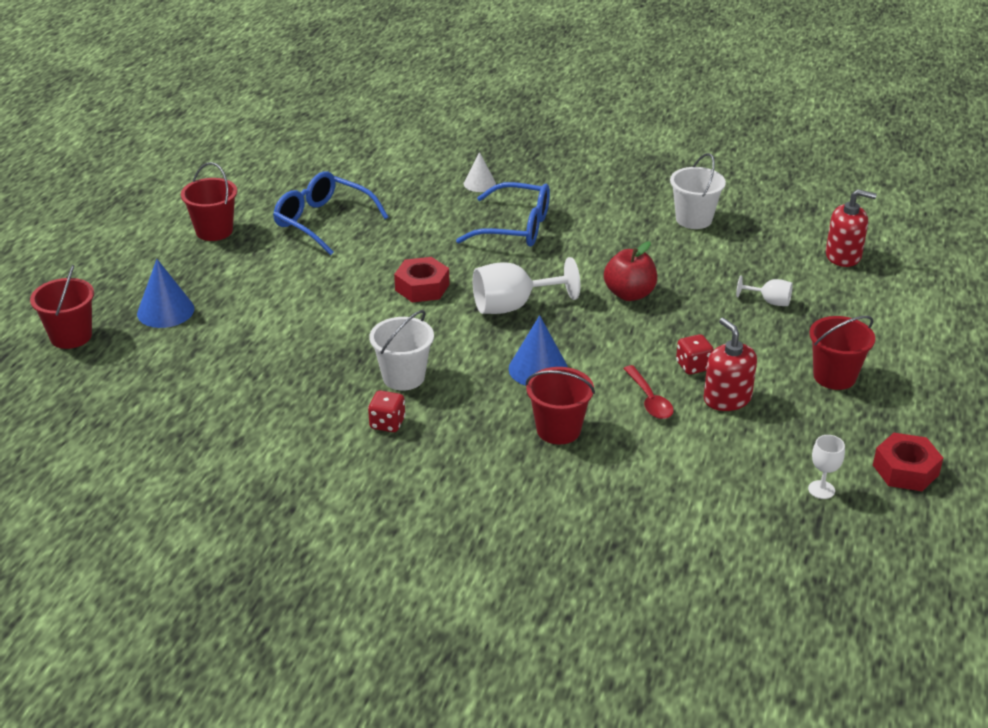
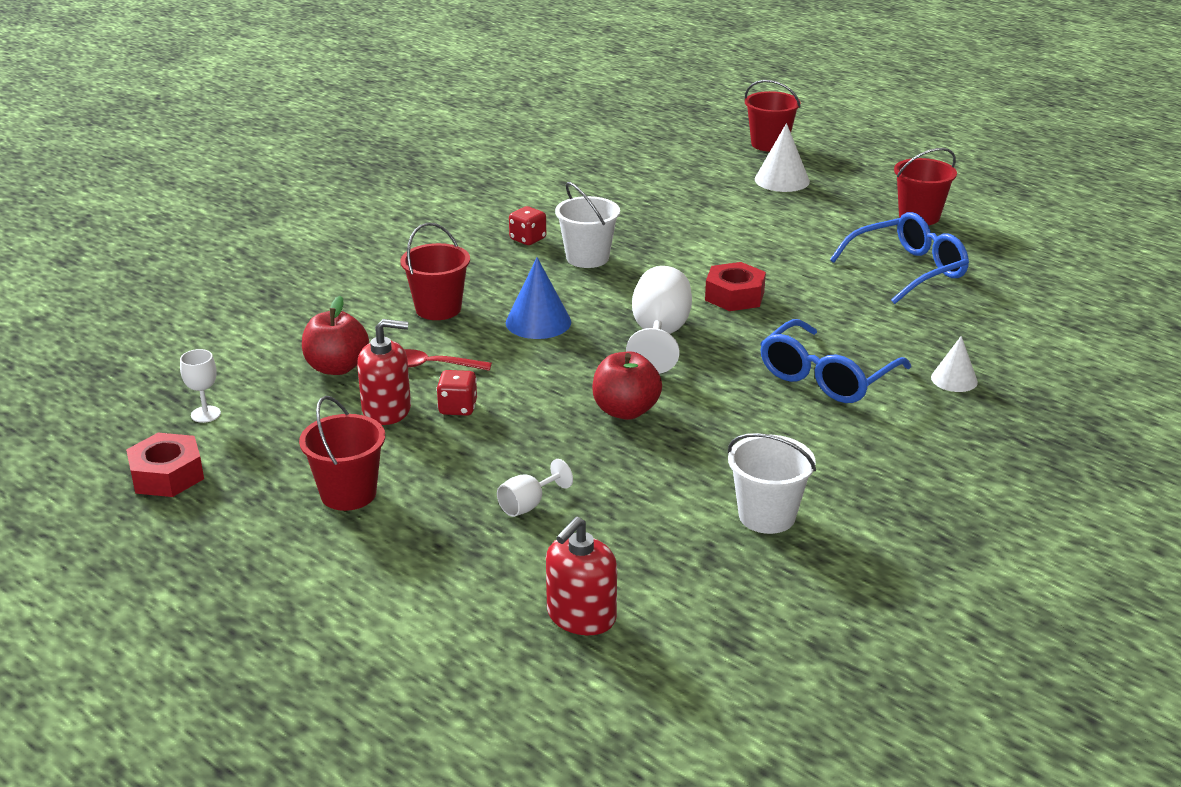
camera: 115 degrees right, 5 degrees down
(165, 311) = (782, 180): blue cone -> white cone
(695, 448) = (337, 367): none -> red apple

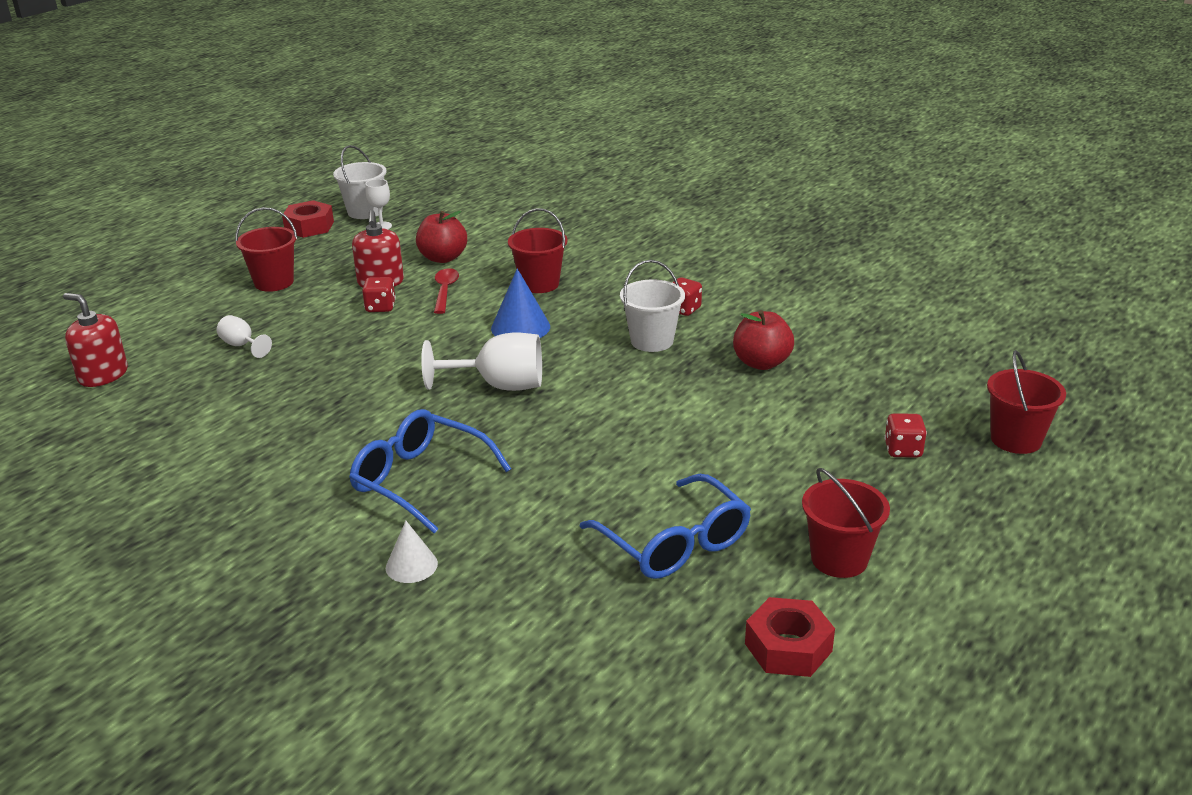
camera: 85 degrees right, 0 degrees up
(625, 411) = (368, 376): red apple -> red apple (761, 363)
(734, 296) = (586, 424): red nut -> red nut (788, 647)
(767, 516) = (195, 448): white bucket -> white bucket (365, 212)
(782, 180) = (903, 450): white cone -> red dice

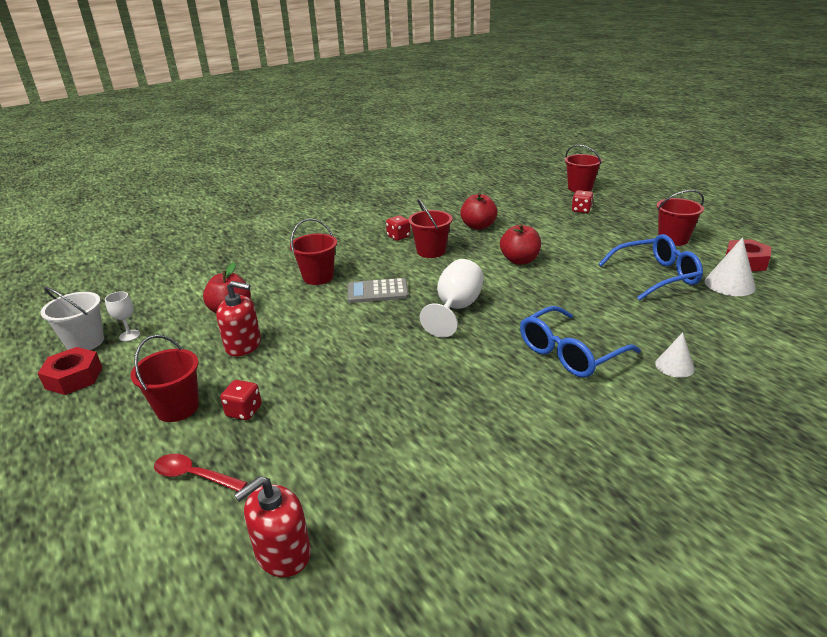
camera: 70 degrees left, 0 degrees up
(242, 345) = (297, 435): white goblet -> none
(380, 307) = (291, 349): red dice -> red dice (244, 411)
(445, 291) = (291, 316): red spoon -> red spoon (194, 475)
(520, 327) = (377, 291): blue cone -> grey calculator
(652, 341) = (431, 251): white bucket -> red bucket
(661, 413) = (520, 260): none -> red apple
(683, 624) = (729, 284): none -> white cone

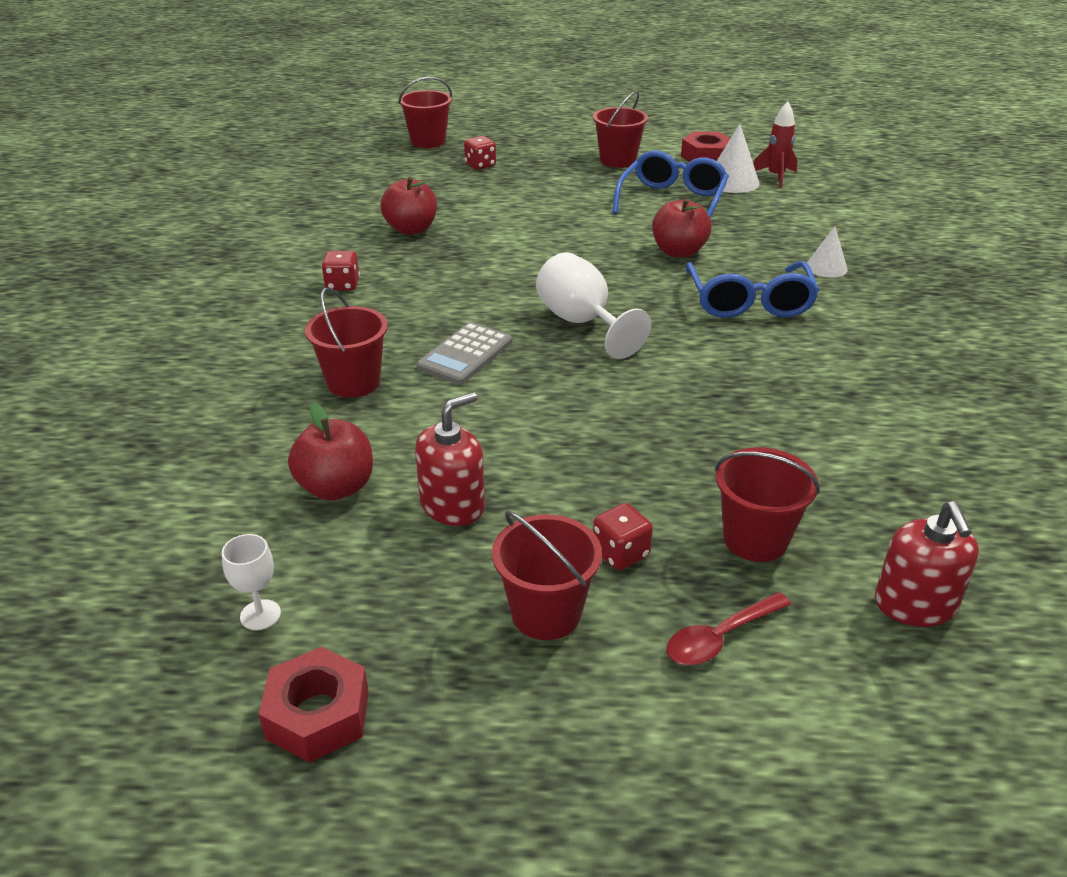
camera: 55 degrees left, 5 degrees up
(85, 342) = (206, 676): white bucket -> none
(431, 251) = (421, 281): red bucket -> red bucket (755, 539)
(520, 260) = (534, 244): red apple -> red apple (678, 252)
(775, 296) = (775, 177): none -> red rocket

